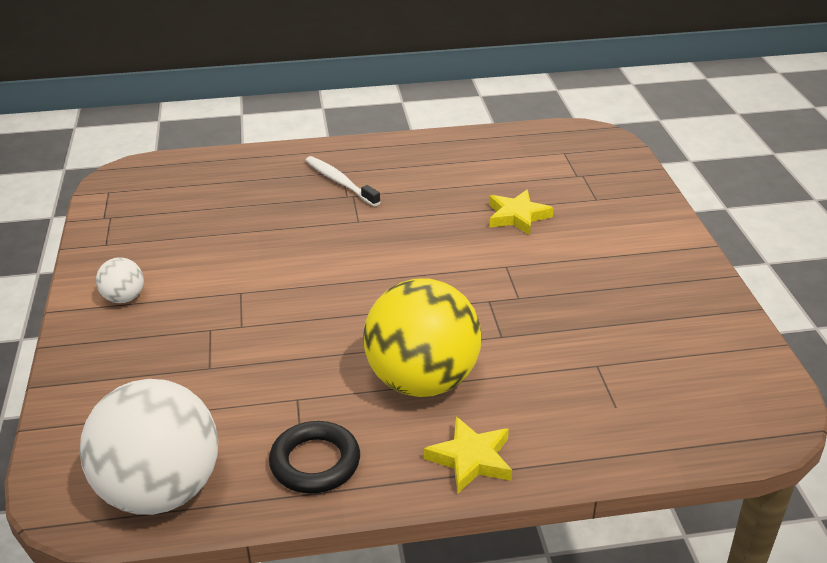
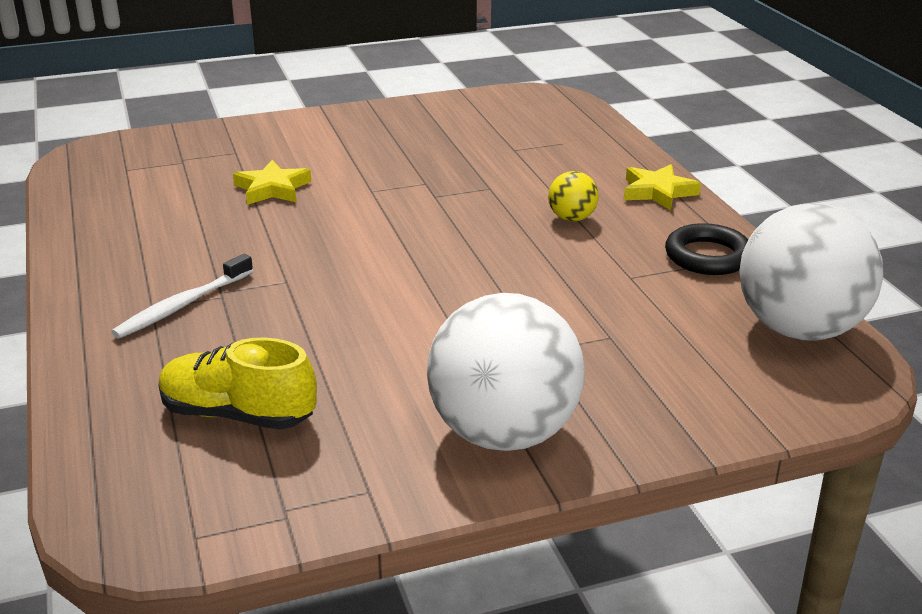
camera: 100 degrees left, 5 degrees down
(124, 298) = (503, 433): white ball -> white ball, size x2.26
(204, 202) = (237, 414): none -> yellow shoe
(422, 381) = (572, 218): yellow ball -> yellow ball, size x0.44

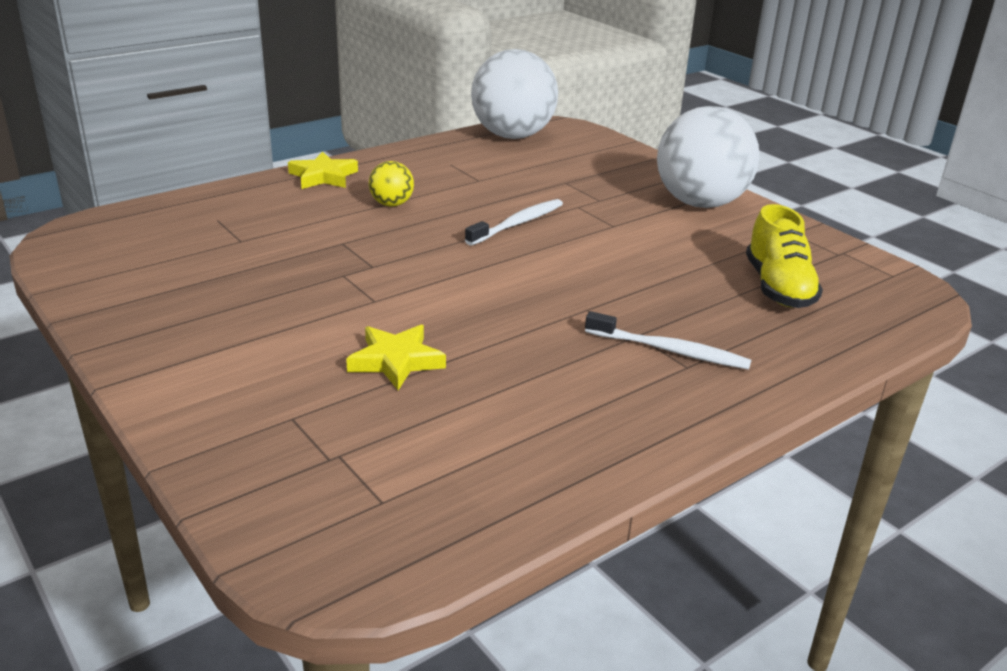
camera: 110 degrees left, 0 degrees up
(494, 279) = (517, 223): none -> white toothbrush
(708, 256) = (431, 158): black ring -> none

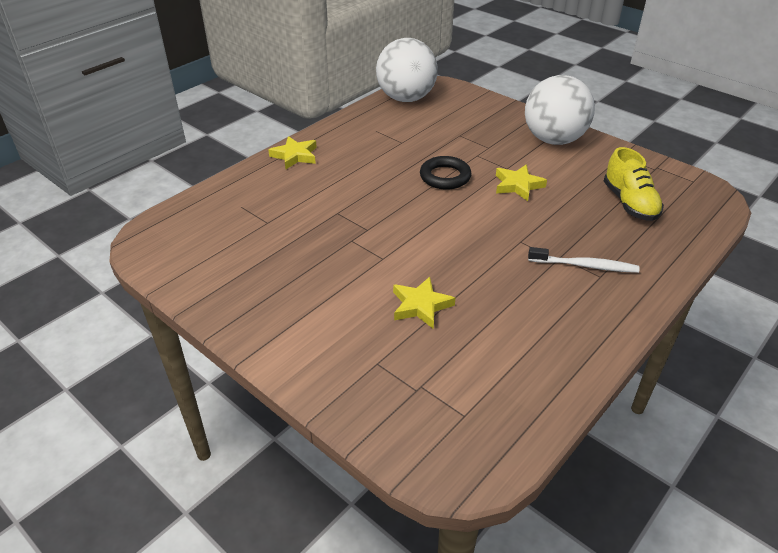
camera: 10 degrees left, 10 degrees up
(391, 204) = (354, 173): yellow ball -> none
(517, 223) = (445, 177): white toothbrush -> black ring
(618, 246) = (518, 185): none -> yellow star

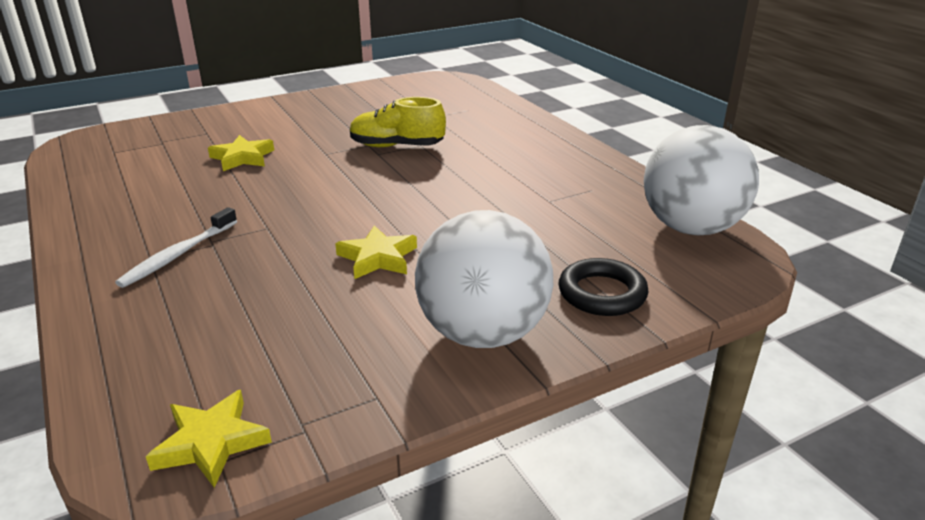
camera: 110 degrees right, 10 degrees down
(295, 156) = (550, 138): yellow star -> yellow star (211, 443)
(445, 177) = (441, 211): black ring -> black ring (602, 293)
(629, 203) = (243, 343): yellow shoe -> yellow shoe (396, 146)

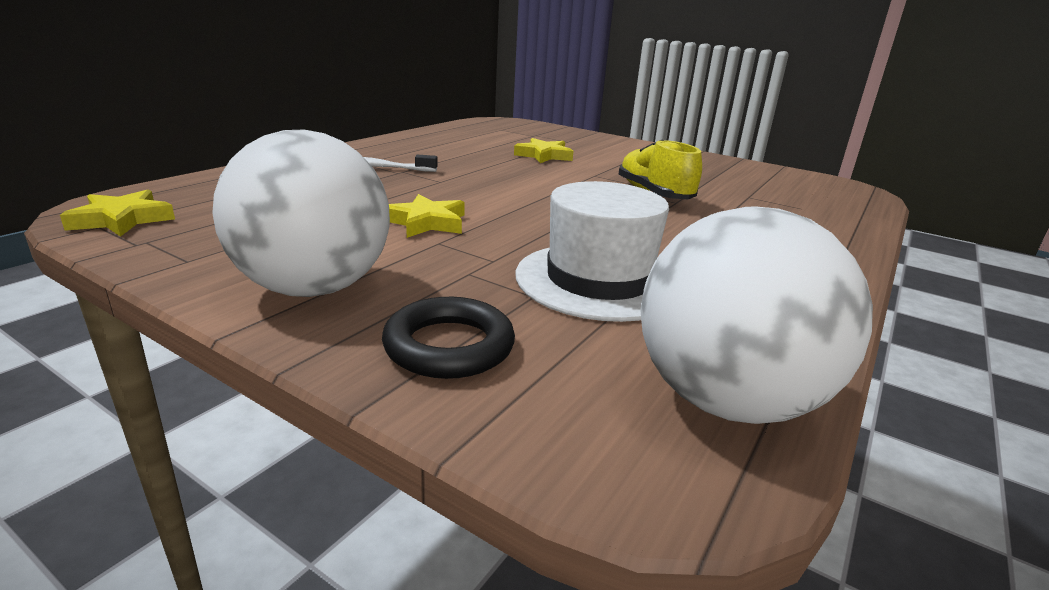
camera: 60 degrees right, 5 degrees down
(539, 218) = (599, 280): none -> white hat

